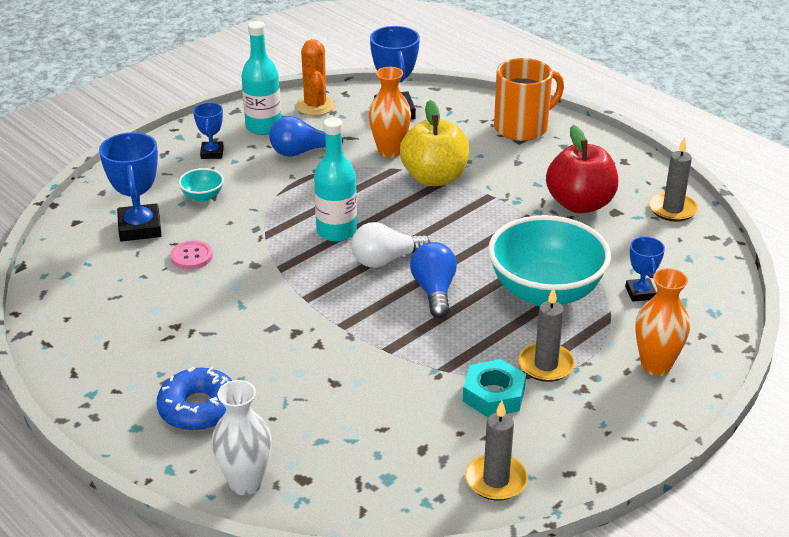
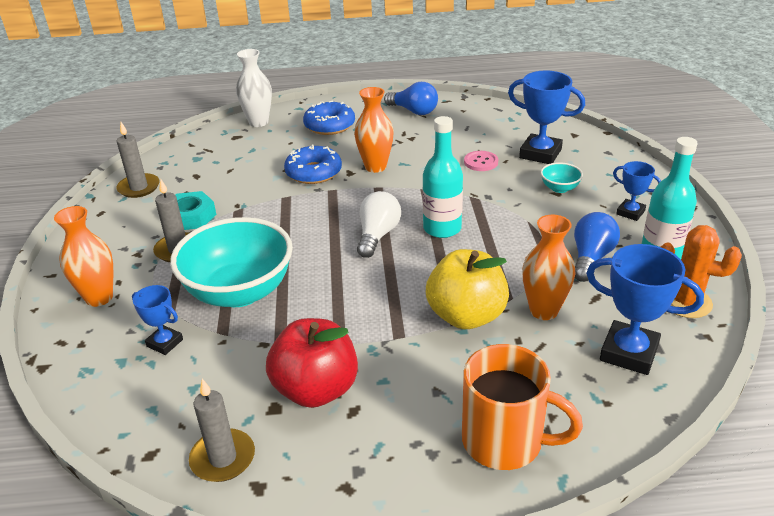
camera: 130 degrees right, 0 degrees up
(267, 320) = (375, 167): none -> orange vase
(321, 357) = (313, 172): none -> blue donut
(434, 291) = (314, 240): blue light bulb -> blue light bulb (414, 111)
(522, 127) = (505, 441): orange mug -> orange mug turned 75 degrees counterclockwise

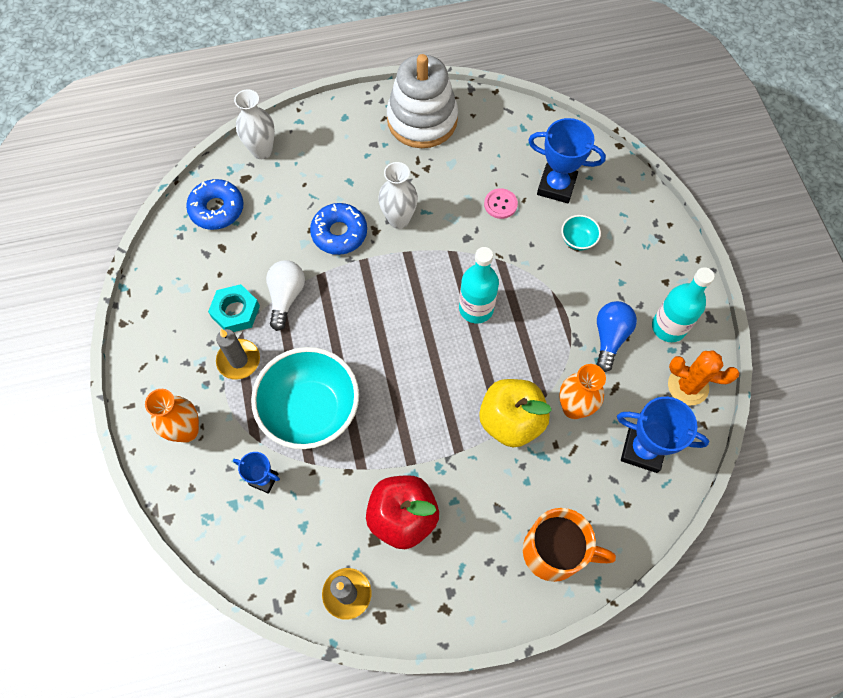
camera: 10 degrees left, 30 degrees up
(139, 187) = (169, 271): grey candle -> none
(329, 125) = (338, 152): blue donut -> blue donut (217, 209)
(375, 167) = (399, 219): orange vase -> white vase
(377, 235) = (419, 323): white light bulb -> white light bulb (286, 297)
(414, 111) = (422, 120): blue light bulb -> white stacking toy
(630, 212) = (642, 271): blue trophy -> none

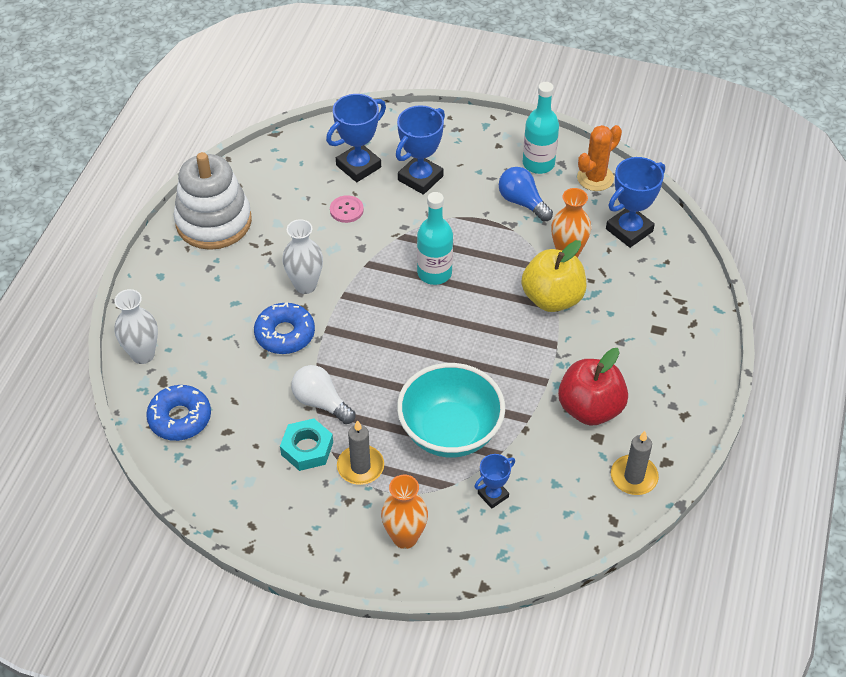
camera: 60 degrees left, 15 degrees down
(554, 552) = (678, 323): orange mug -> none
(578, 240) = (420, 178): turquoise bowl -> blue trophy

